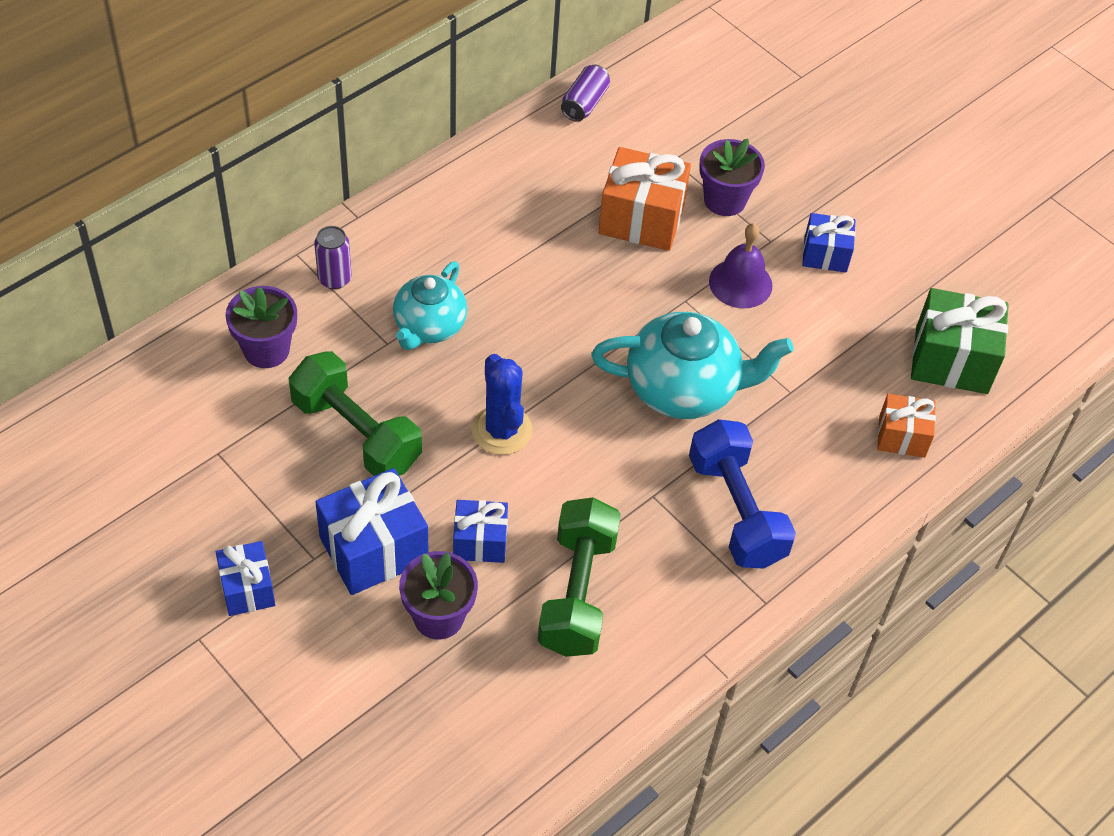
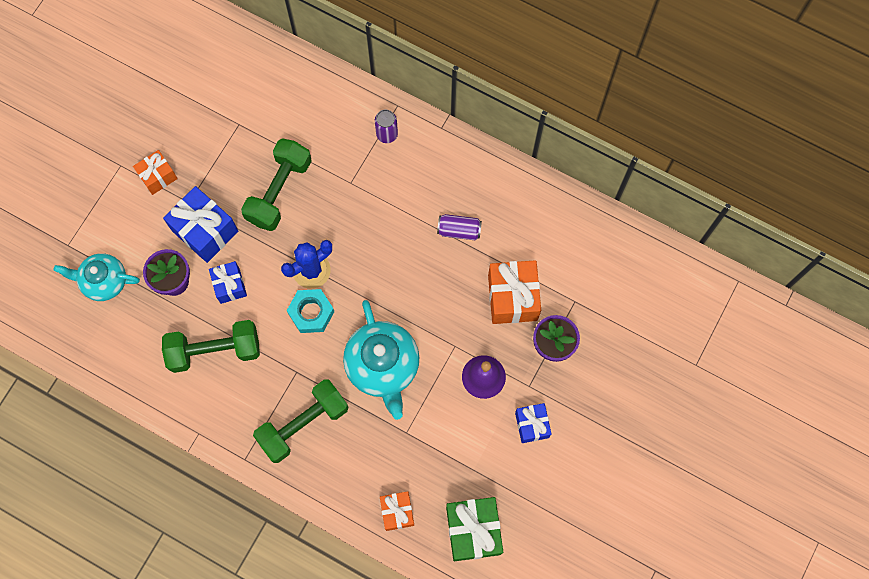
camera: 75 degrees right, 20 degrees up
(247, 589) = (158, 176): blue gift -> orange gift
(266, 350) = (319, 119): purple flower pot -> none
(429, 326) = (372, 201): turquoise teapot -> turquoise teapot (104, 281)
(568, 450) = (311, 313): none -> turquoise nut
(584, 103) = (601, 228): purple can -> purple can (459, 230)
(736, 510) = (303, 424): blue dumbbell -> green dumbbell

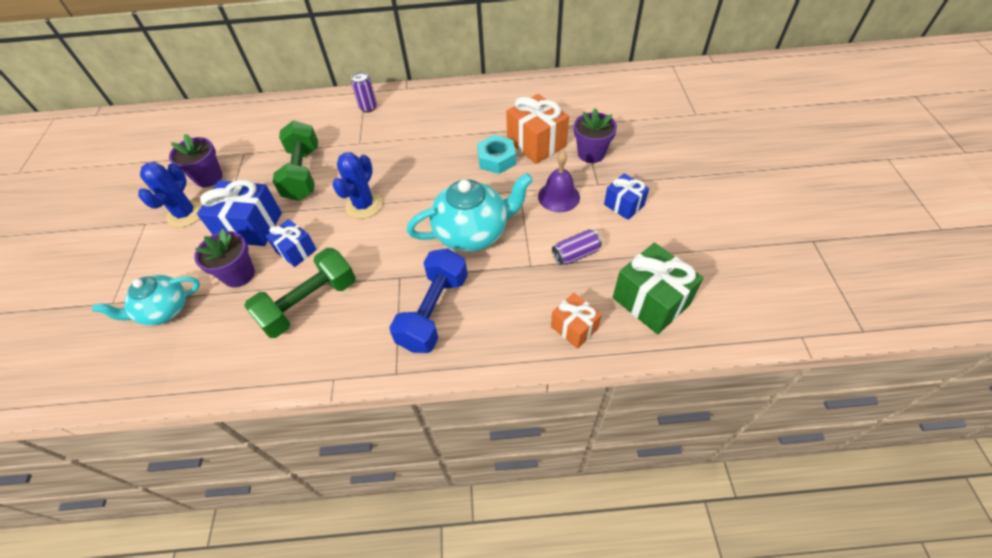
camera: 30 degrees left, 20 degrees down
(158, 176) = (186, 214): orange gift -> blue cactus
(195, 139) = (209, 177): none -> purple flower pot
(303, 424) = (433, 311): green dumbbell -> blue dumbbell
(311, 313) = (383, 231): turquoise nut -> turquoise nut (496, 159)
(383, 366) = (472, 233): turquoise teapot -> turquoise teapot turned 60 degrees counterclockwise
(459, 230) = (464, 129): purple can -> purple can (575, 254)

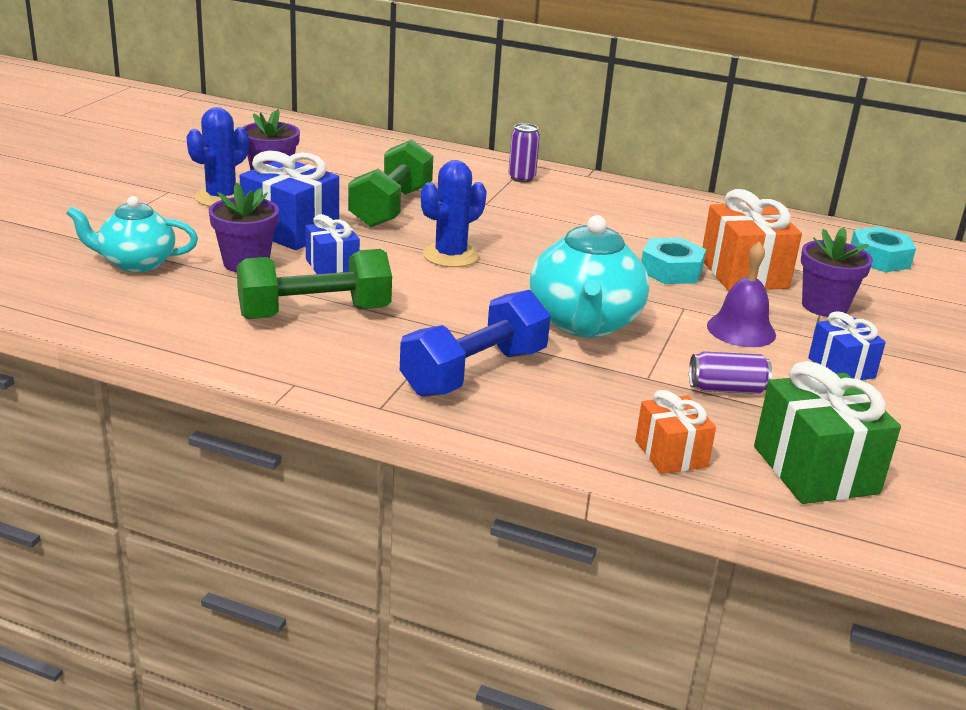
camera: 20 degrees right, 25 degrees down
(472, 233) = (584, 323): turquoise teapot -> turquoise teapot turned 90 degrees clockwise
(599, 96) = (879, 258): none -> turquoise nut

